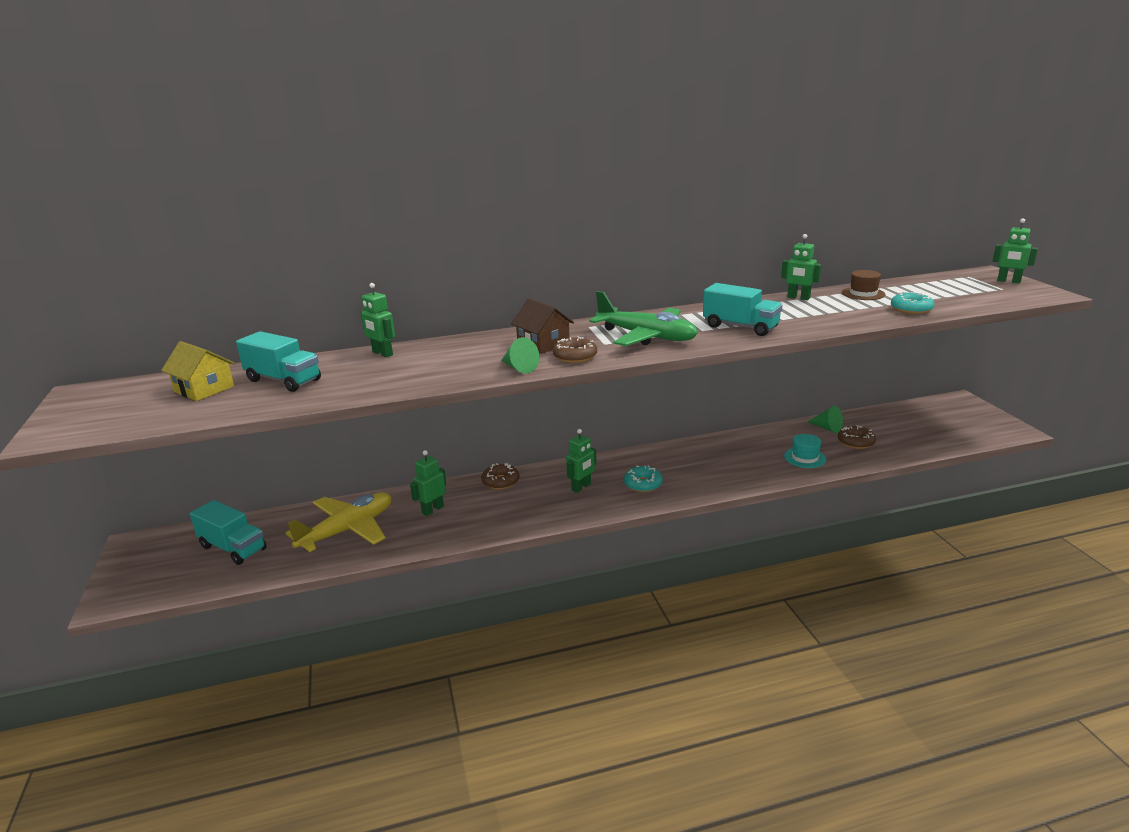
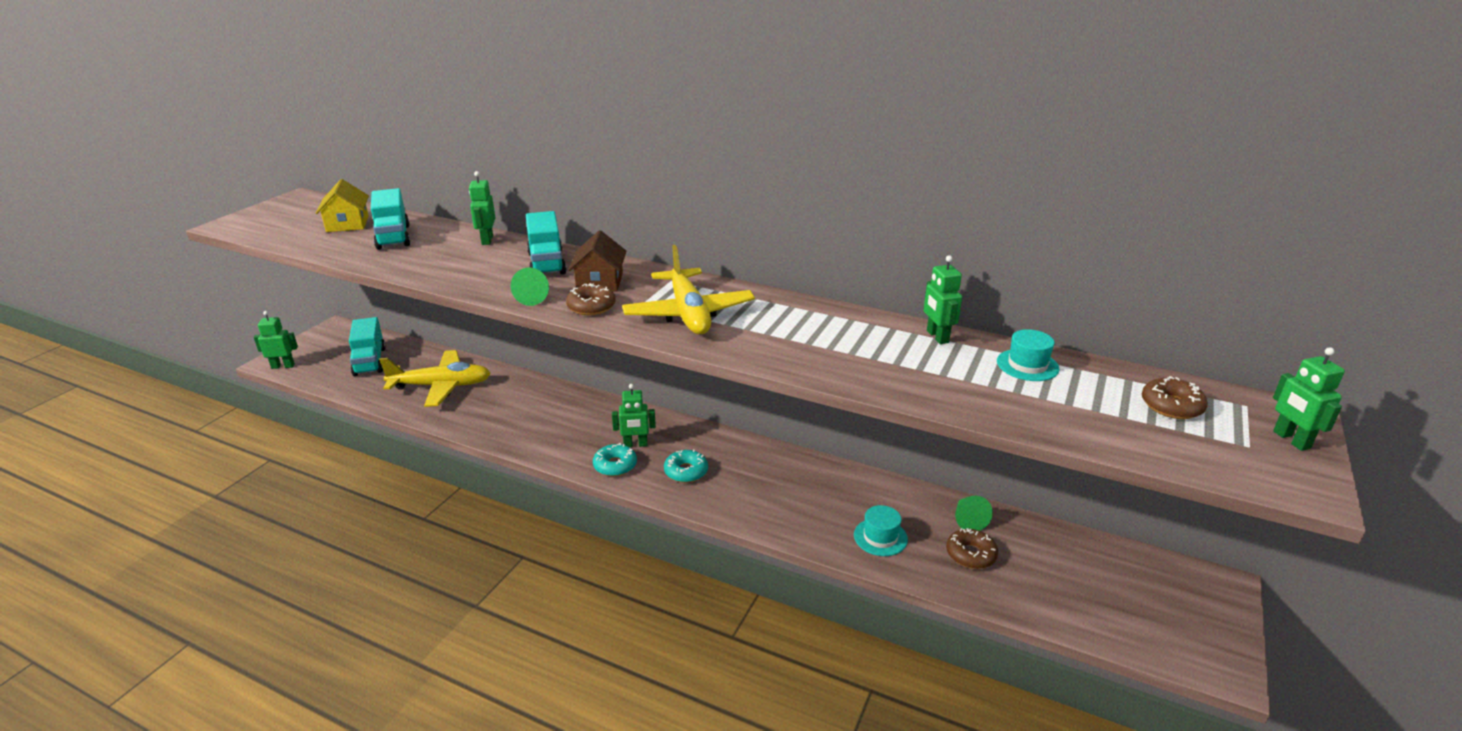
camera: 40 degrees right, 5 degrees up
(432, 510) = (510, 401): green robot -> green robot (283, 366)
(500, 481) = (589, 404): brown donut -> brown donut (1171, 406)
(646, 336) = (688, 313): green plane -> yellow plane
(740, 327) = (792, 343): turquoise truck -> turquoise truck (546, 263)
(863, 293) = (1027, 365): brown hat -> turquoise hat
(911, 309) = (1032, 412): turquoise donut -> turquoise donut (615, 465)

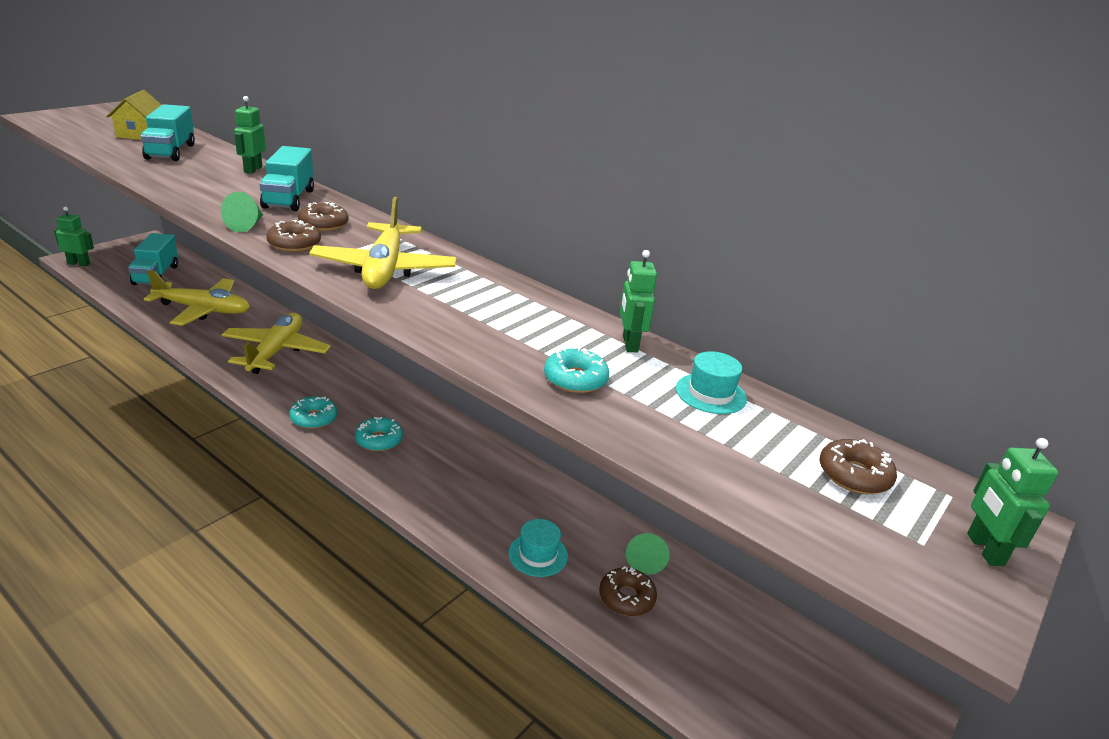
camera: 10 degrees right, 0 degrees up
(538, 411) = (276, 351): none -> yellow plane
(600, 282) = (323, 224): brown house -> brown donut
(635, 444) = (346, 403): green robot -> none
(918, 377) = (575, 379): none -> turquoise donut

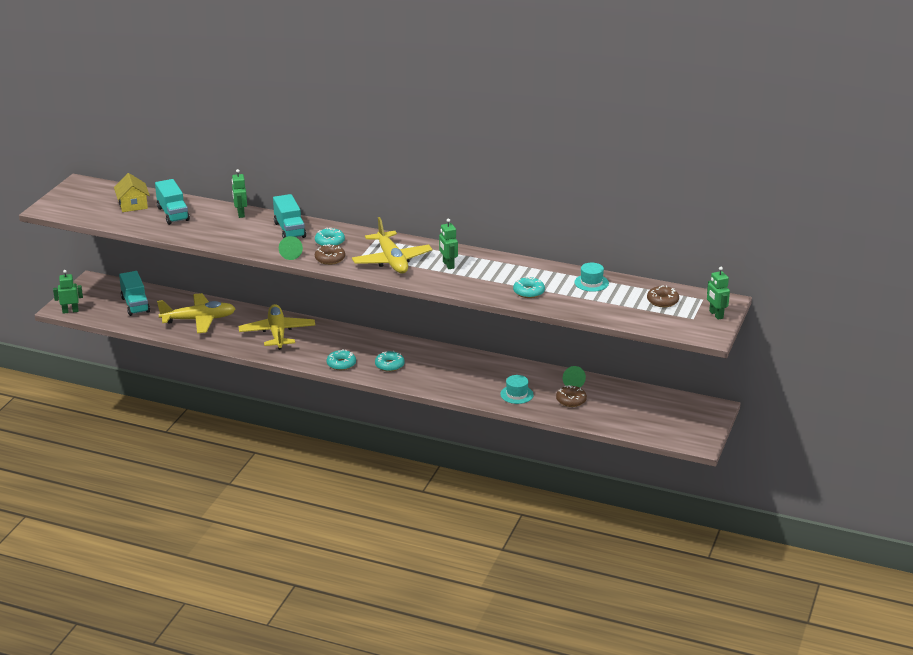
camera: 15 degrees left, 0 degrees up
(323, 224) = (330, 242): brown donut -> turquoise donut
(629, 344) = (542, 268): green robot -> green robot (448, 265)

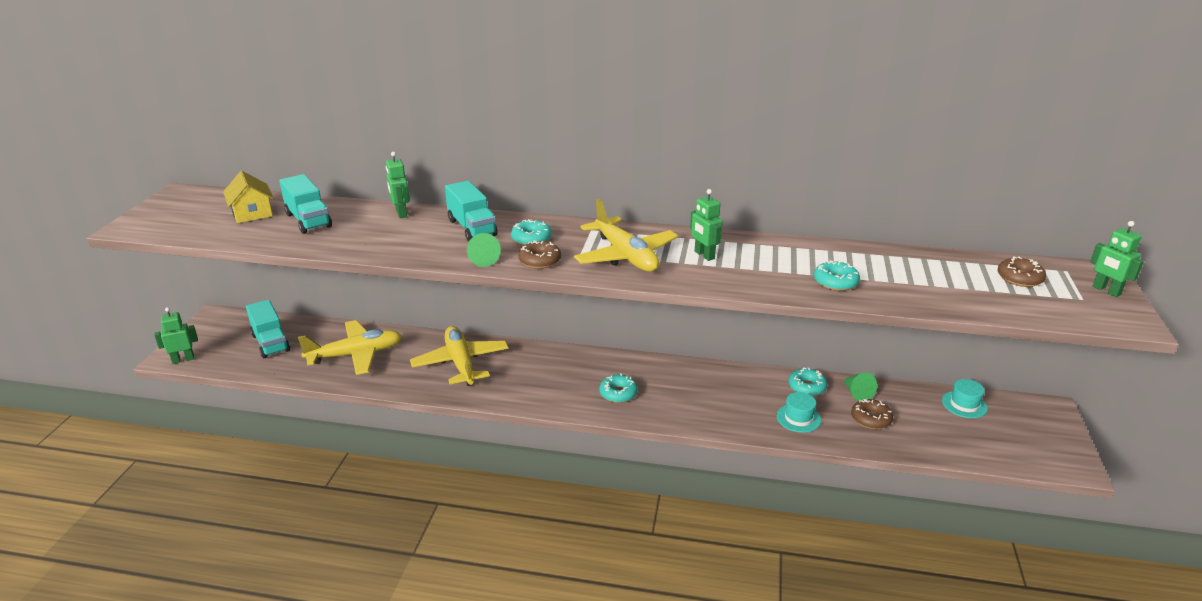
camera: 10 degrees left, 0 degrees up
(341, 364) = (555, 398): turquoise donut -> turquoise donut (807, 387)
(591, 283) = (907, 262): turquoise hat -> turquoise hat (964, 404)

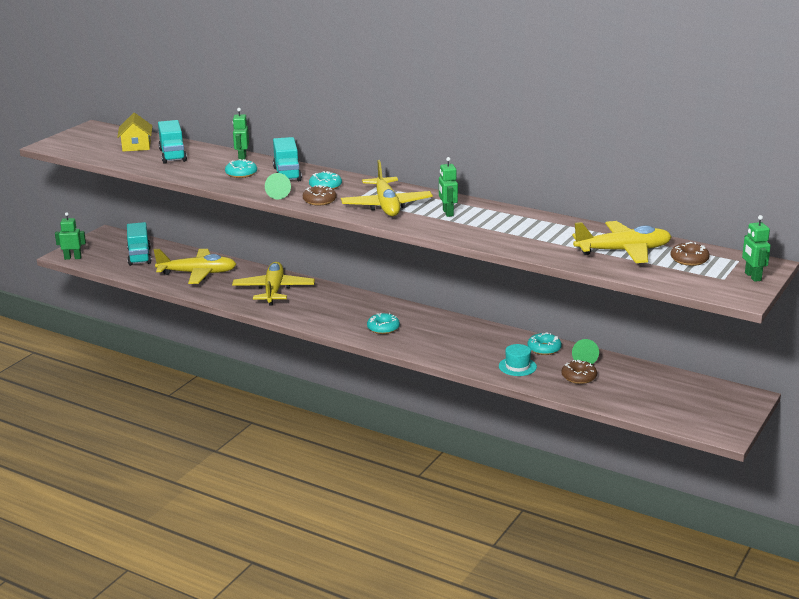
camera: 20 degrees right, 5 degrees down
(835, 282) = (532, 242): turquoise donut -> turquoise donut (241, 174)
(942, 278) = (623, 251): none -> yellow plane
(964, 404) = (672, 381): turquoise hat -> none

